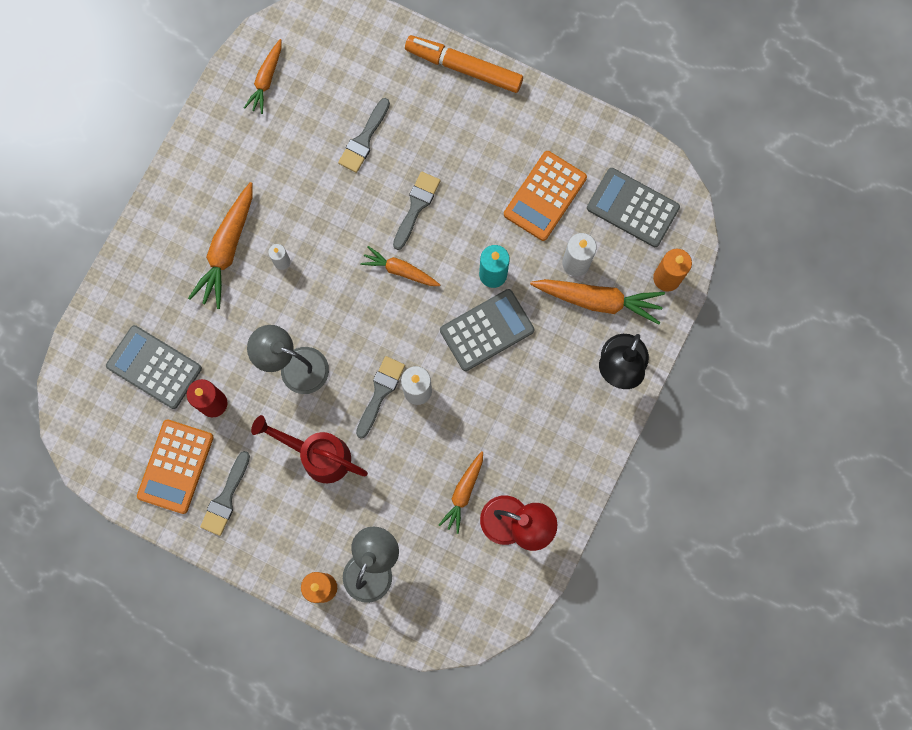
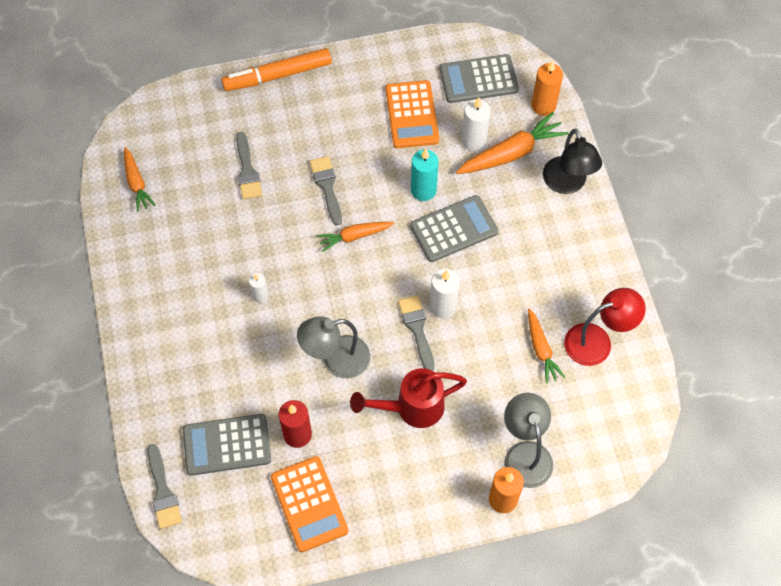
camera: 40 degrees left, 15 degrees down
(225, 498) = (369, 495): grey brush -> grey brush (163, 492)
(227, 249) = (210, 318): orange carrot -> none
(487, 330) = (454, 229): grey calculator -> grey calculator turned 45 degrees clockwise

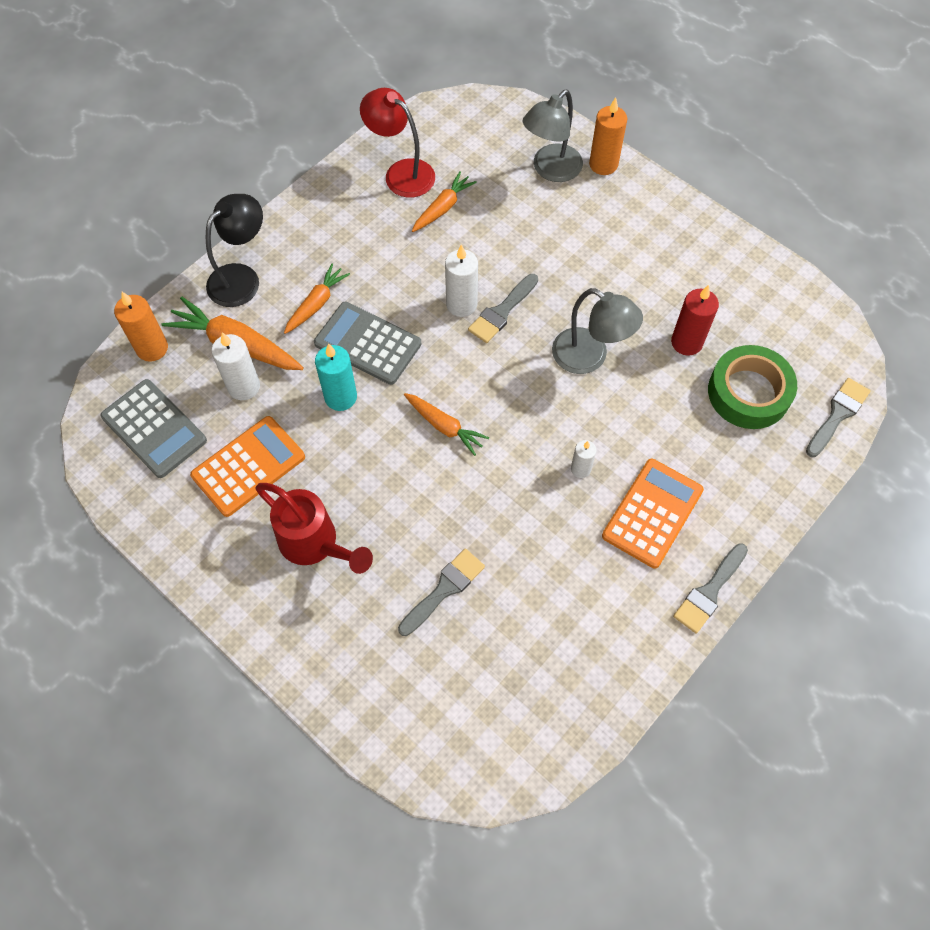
camera: 125 degrees left, 0 degrees up
(136, 183) = (553, 704): orange carrot -> orange carrot (316, 304)
(227, 445) = (748, 392): grey calculator -> green tape
(277, 75) = (287, 651): orange marker -> none
(309, 504) = (736, 294): orange calculator -> orange calculator (652, 513)
(327, 186) = (404, 492): grey brush -> grey brush (709, 591)
(411, 408) = (583, 271): red watering can -> red watering can (315, 544)

